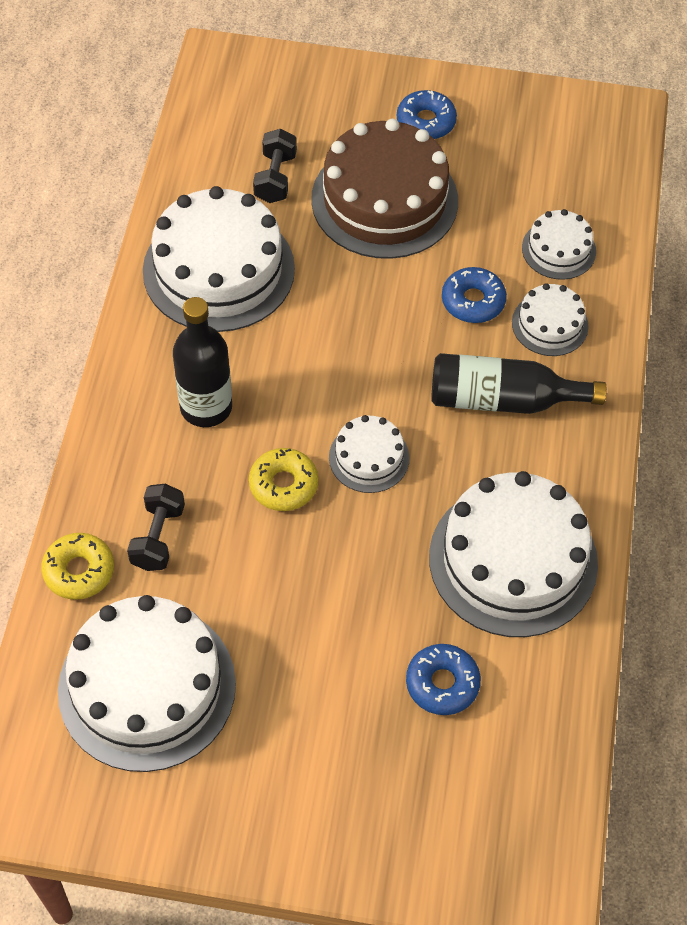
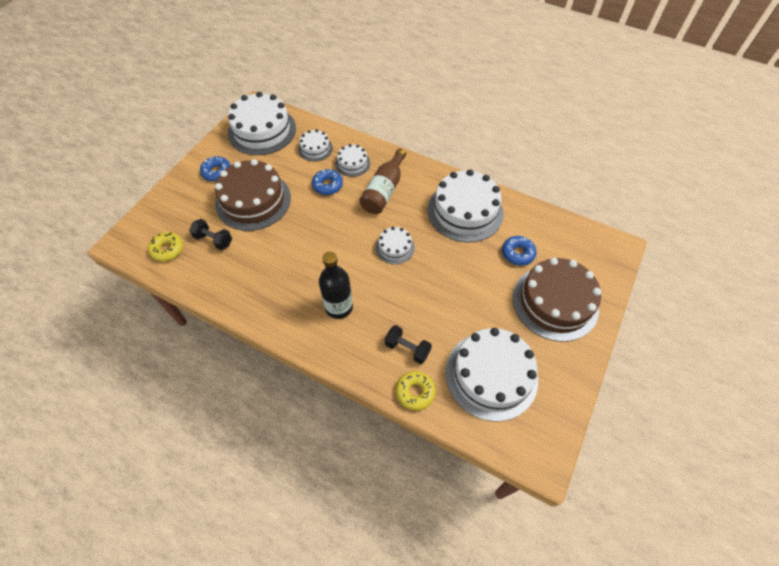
camera: 70 degrees left, 0 degrees up
(218, 269) = (257, 279): white cake -> white cake (262, 130)
(283, 485) = (397, 285): yellow donut -> yellow donut (167, 249)
(345, 776) = (555, 302): none -> brown cake
(503, 399) = (384, 190): black bottle -> brown bottle

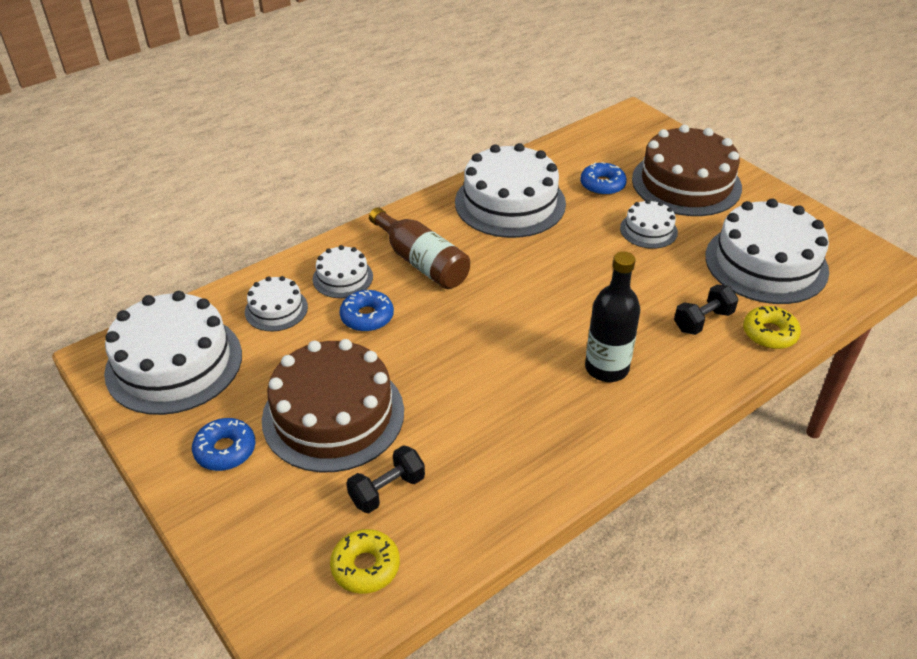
camera: 65 degrees left, 15 degrees down
(395, 247) = (532, 283): white cake -> white cake (648, 230)

